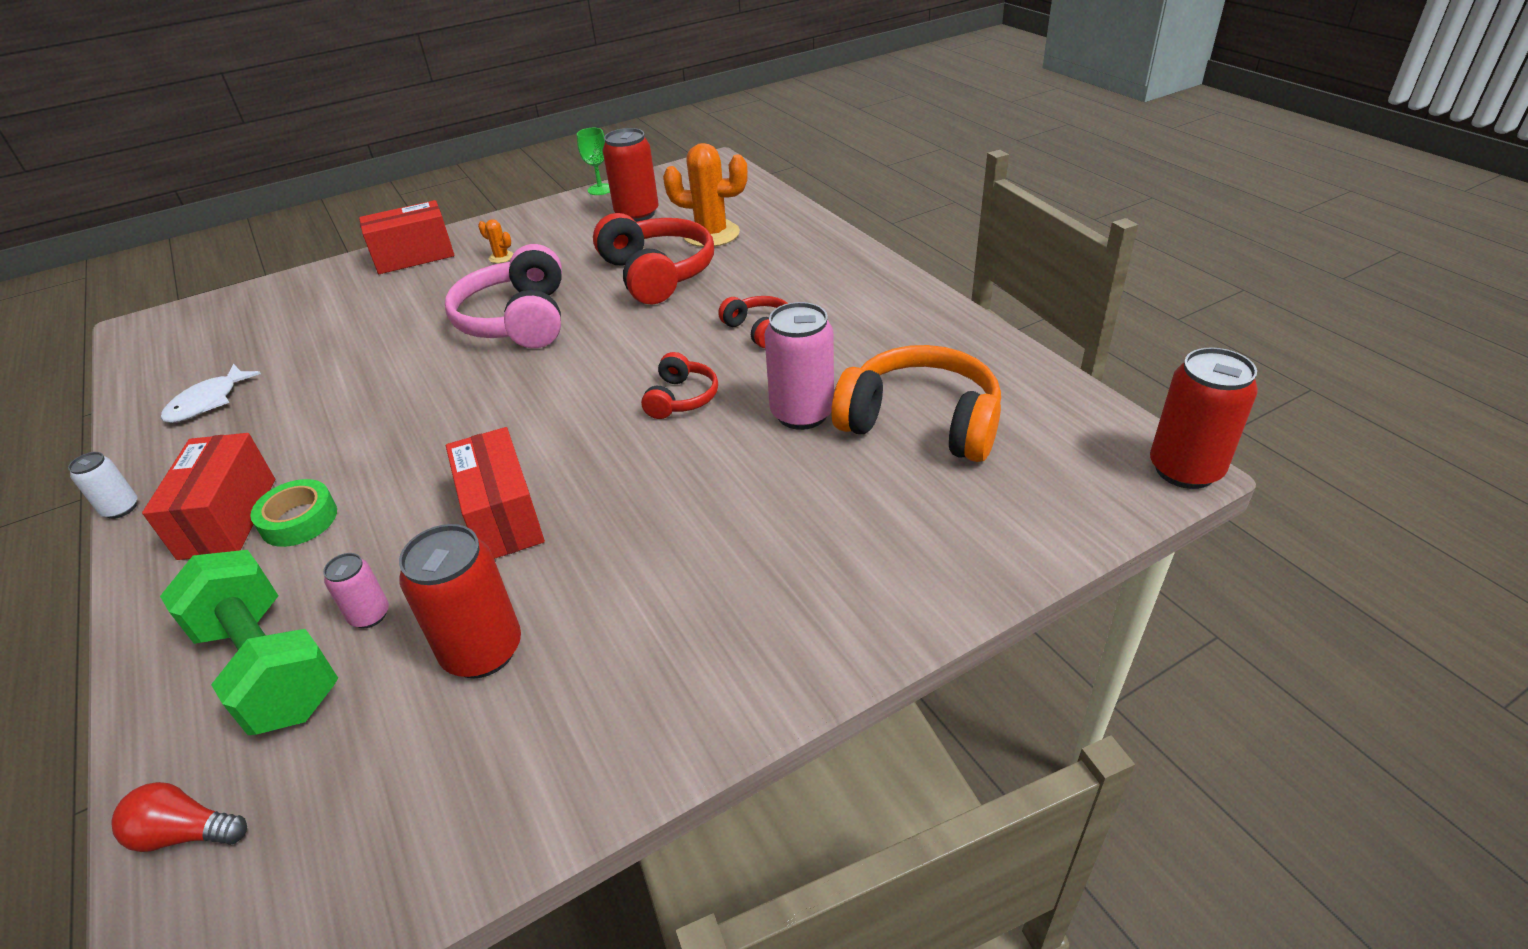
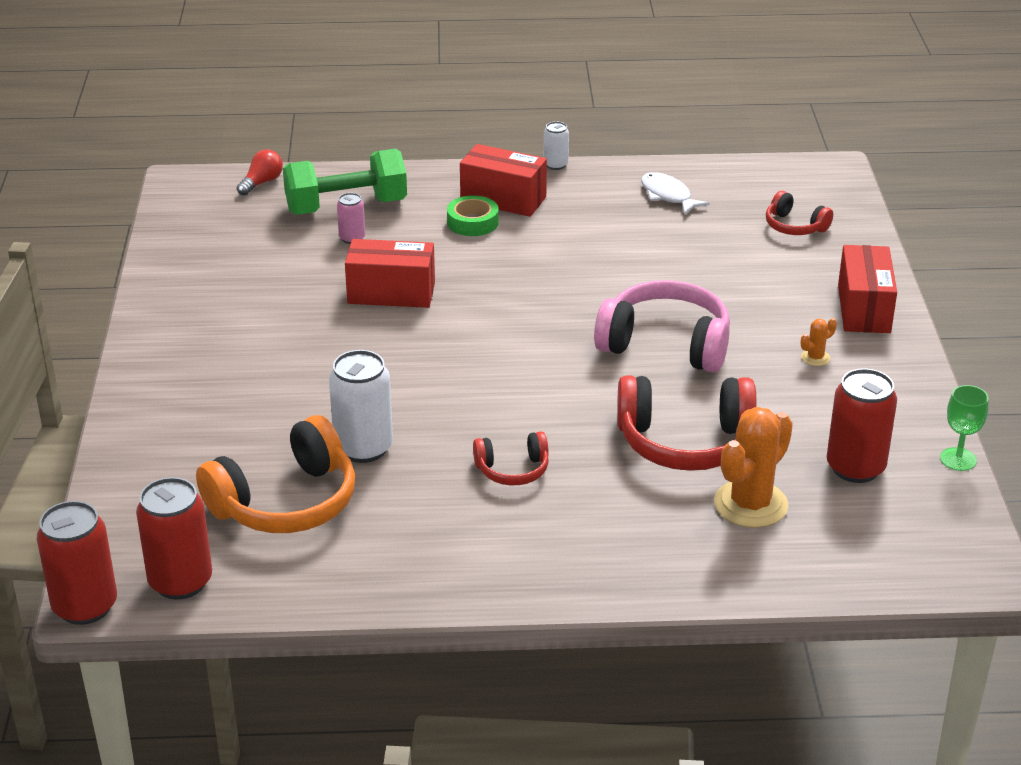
camera: 115 degrees right, 5 degrees down
(483, 651) = (280, 269): red can -> red can (180, 582)
(681, 398) = (449, 397): red headphones -> red headphones (794, 226)
(802, 414) = (363, 448): pink can -> white can

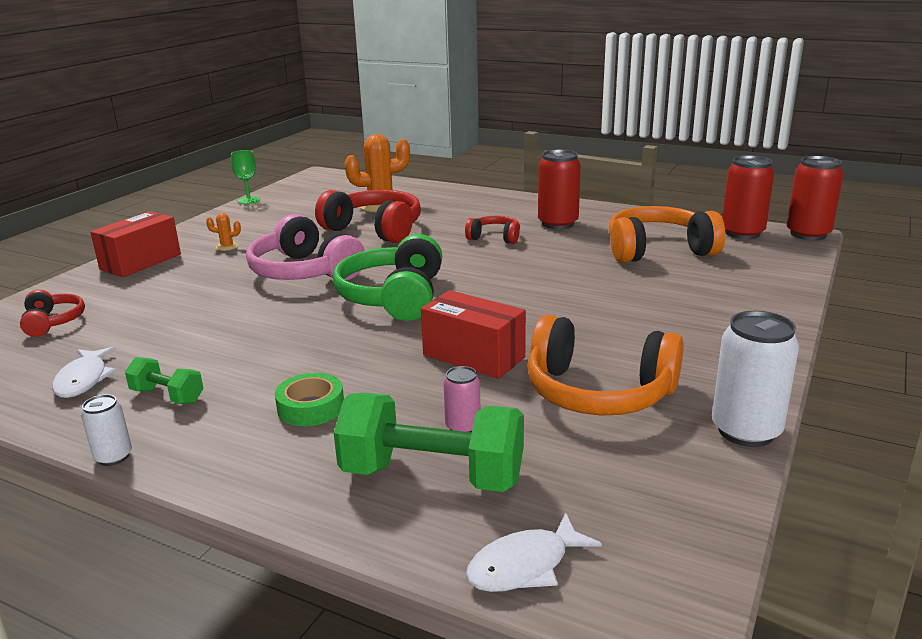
camera: 150 degrees left, 10 degrees down
(261, 183) = (524, 566): red light bulb -> white fish
(269, 289) = (598, 392): none -> orange headphones
(363, 448) = (586, 263): white can -> white can (746, 431)
(503, 199) = (241, 427): red box -> none
(529, 337) = (394, 297): none -> green headphones
(586, 202) = (167, 396): none -> green dumbbell
(855, 468) = (304, 206): red can -> red can (558, 223)

